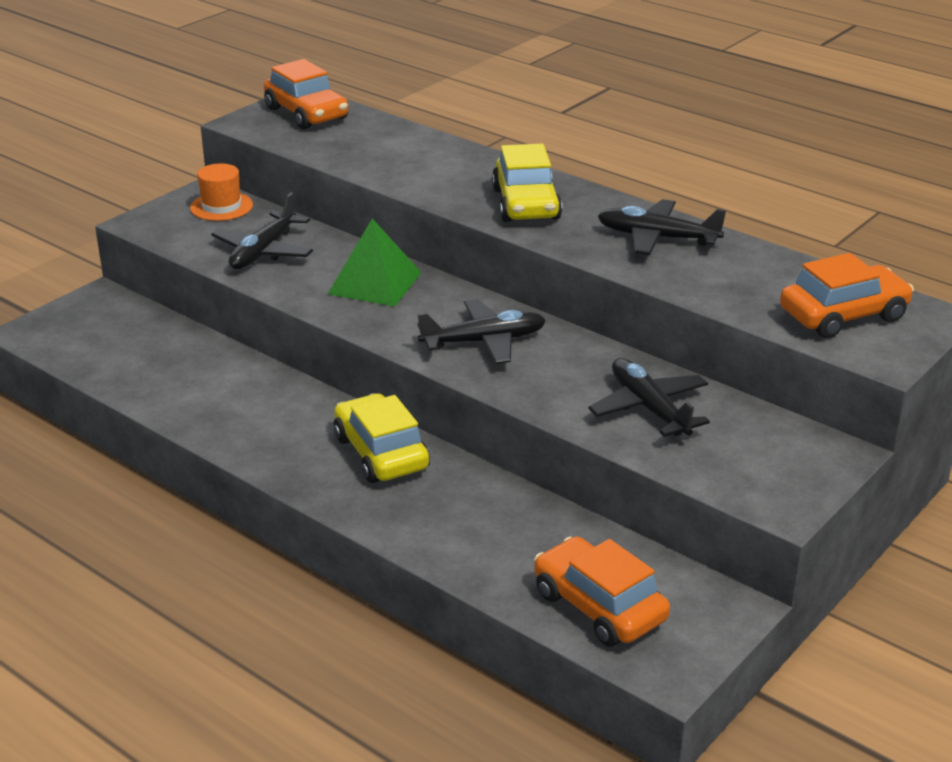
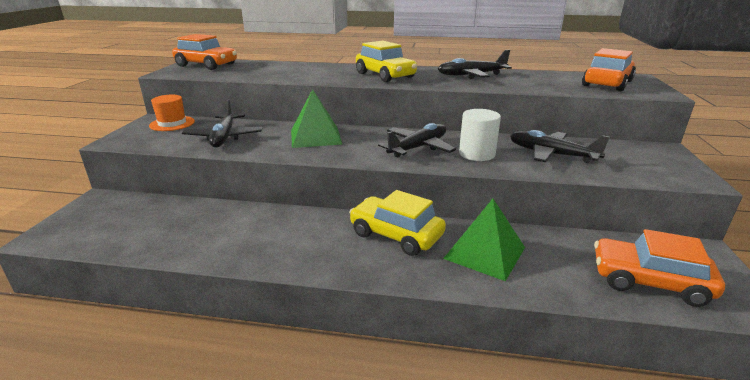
camera: 30 degrees left, 5 degrees down
(456, 509) = (484, 252): none -> green pyramid
(547, 375) = (477, 154): none -> white cylinder

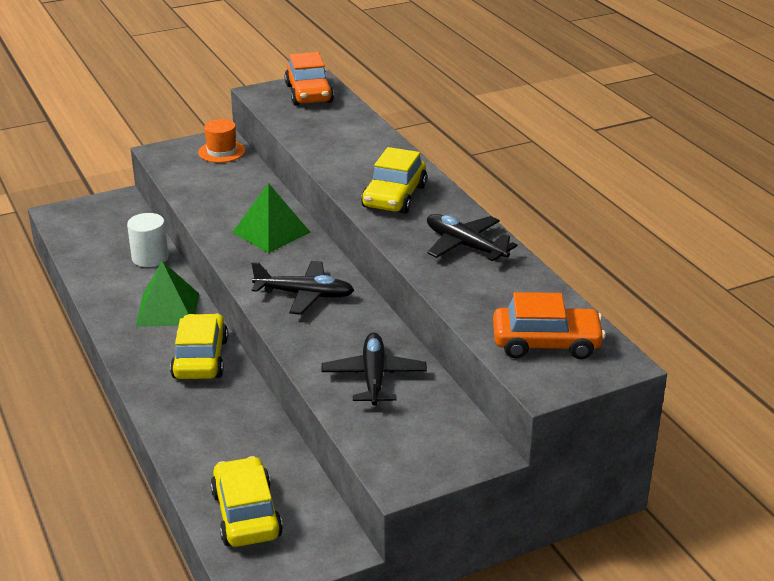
camera: 55 degrees right, 5 degrees up
(224, 137) = (218, 191): black plane -> none
(477, 154) = (324, 332): white cylinder -> white cylinder (150, 258)
(484, 252) = (214, 413): green pyramid -> green pyramid (167, 309)
(649, 281) = (246, 514): orange car -> yellow car

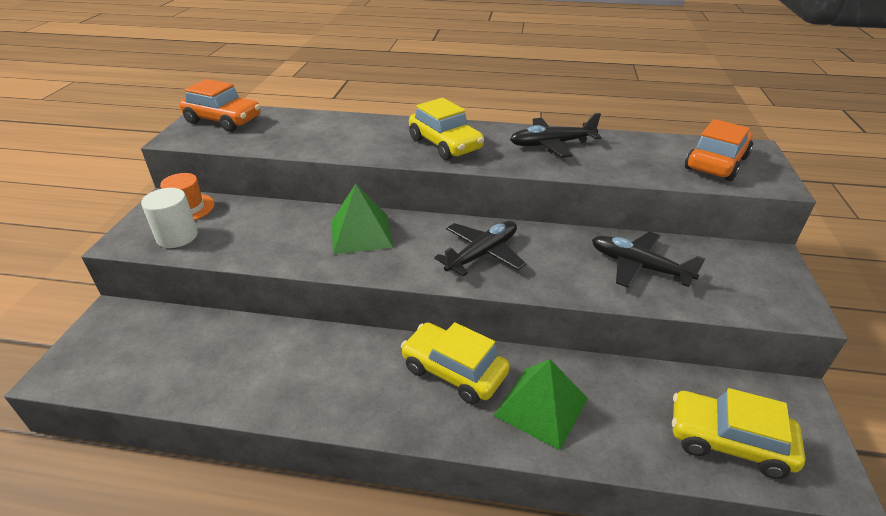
camera: 55 degrees left, 5 degrees up
(150, 258) = (245, 336): white cylinder -> white cylinder (177, 236)
(167, 309) = (348, 360): green pyramid -> green pyramid (541, 406)

